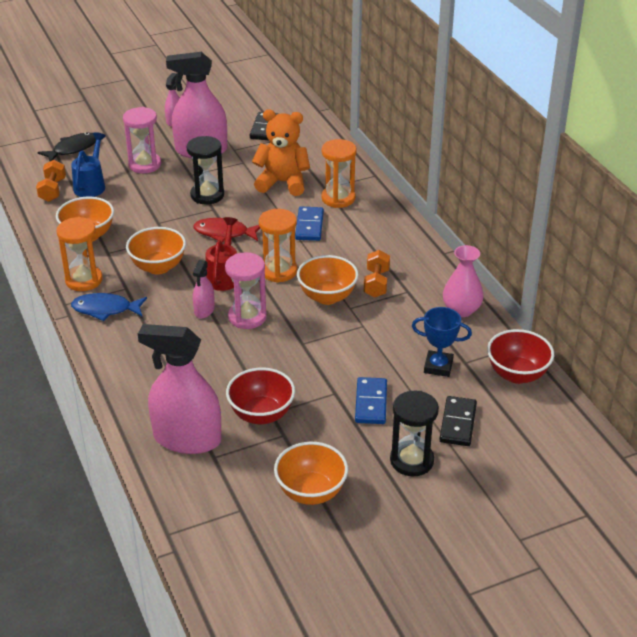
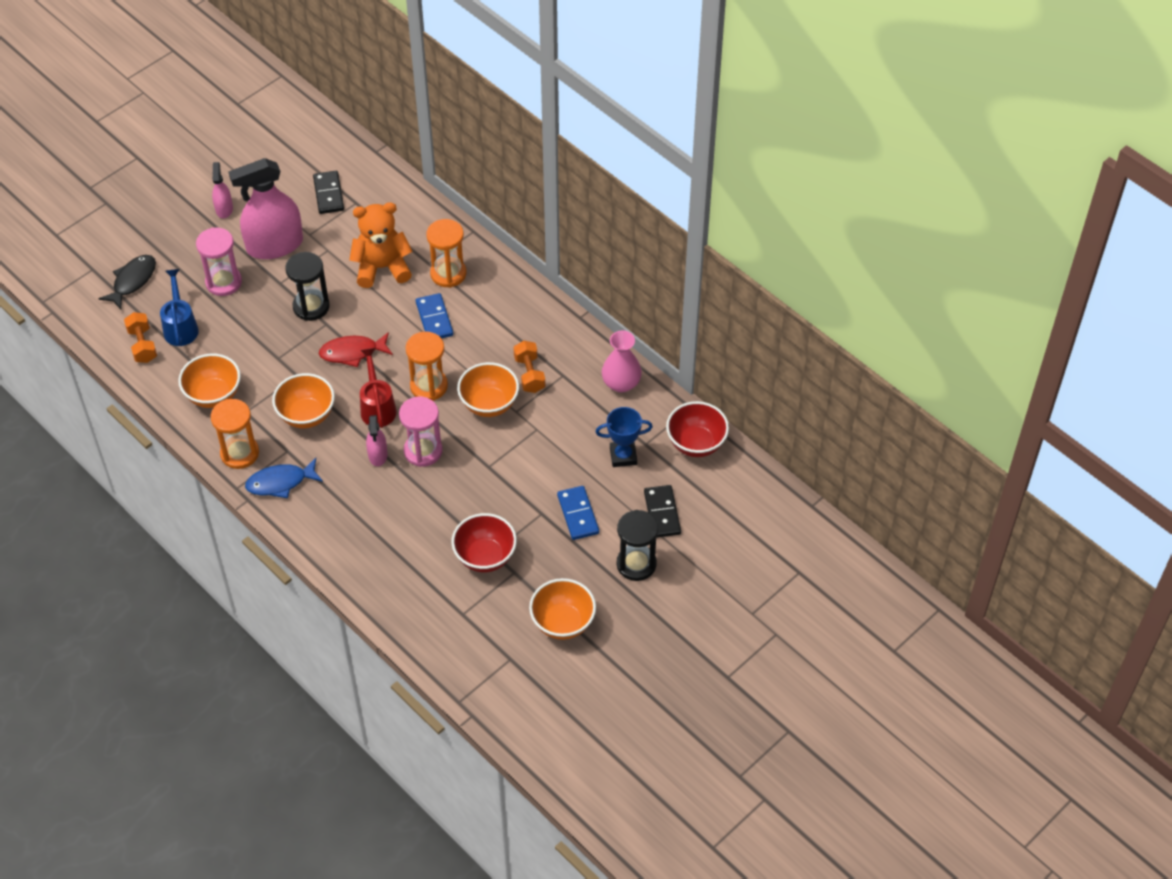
camera: 20 degrees left, 15 degrees up
(187, 439) = (430, 603): pink spray bottle -> none

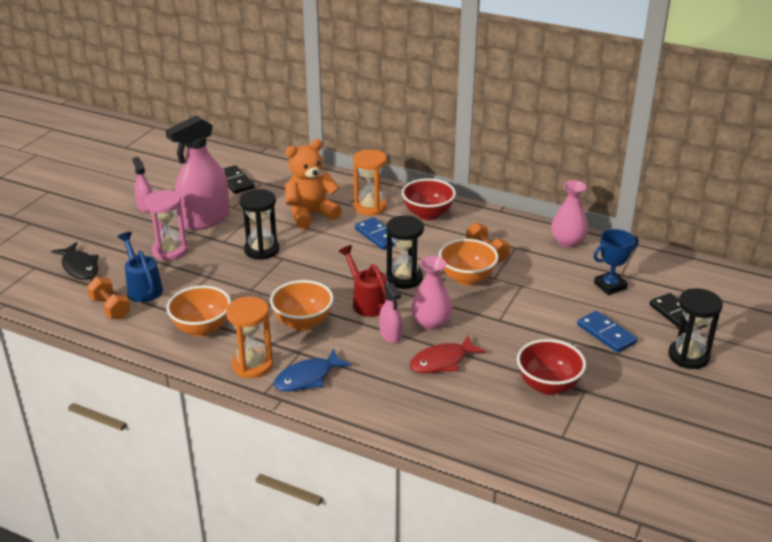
camera: 20 degrees left, 20 degrees down
(132, 281) = (79, 267): black fish -> black fish turned 135 degrees clockwise
(352, 352) = (319, 271): red fish -> red fish (442, 361)
(423, 451) = (431, 323): pink hourglass -> pink vase
(429, 386) = (404, 278): orange hourglass -> black hourglass
(563, 623) = (662, 418): orange bowl -> none
(696, 444) = (662, 265): red bowl -> red bowl (428, 214)

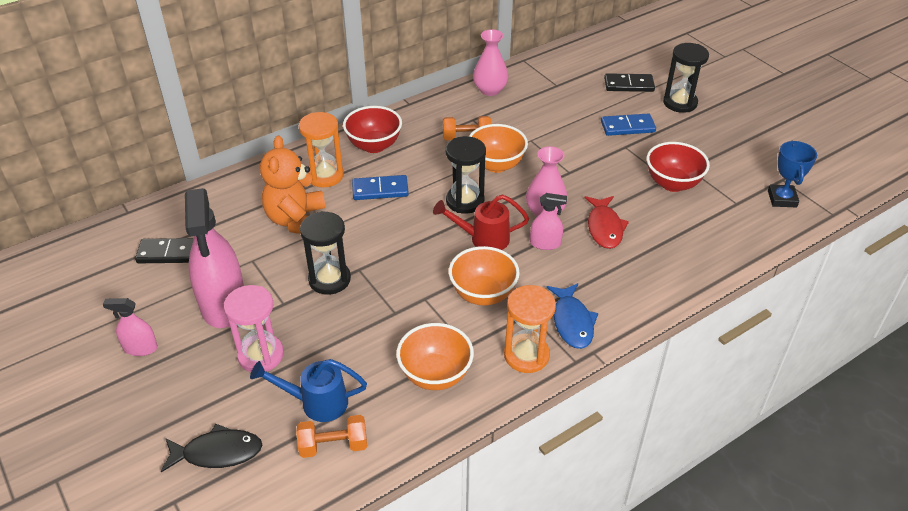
camera: 60 degrees left, 10 degrees up
(610, 286) = (568, 97): blue trophy -> blue trophy (782, 199)

